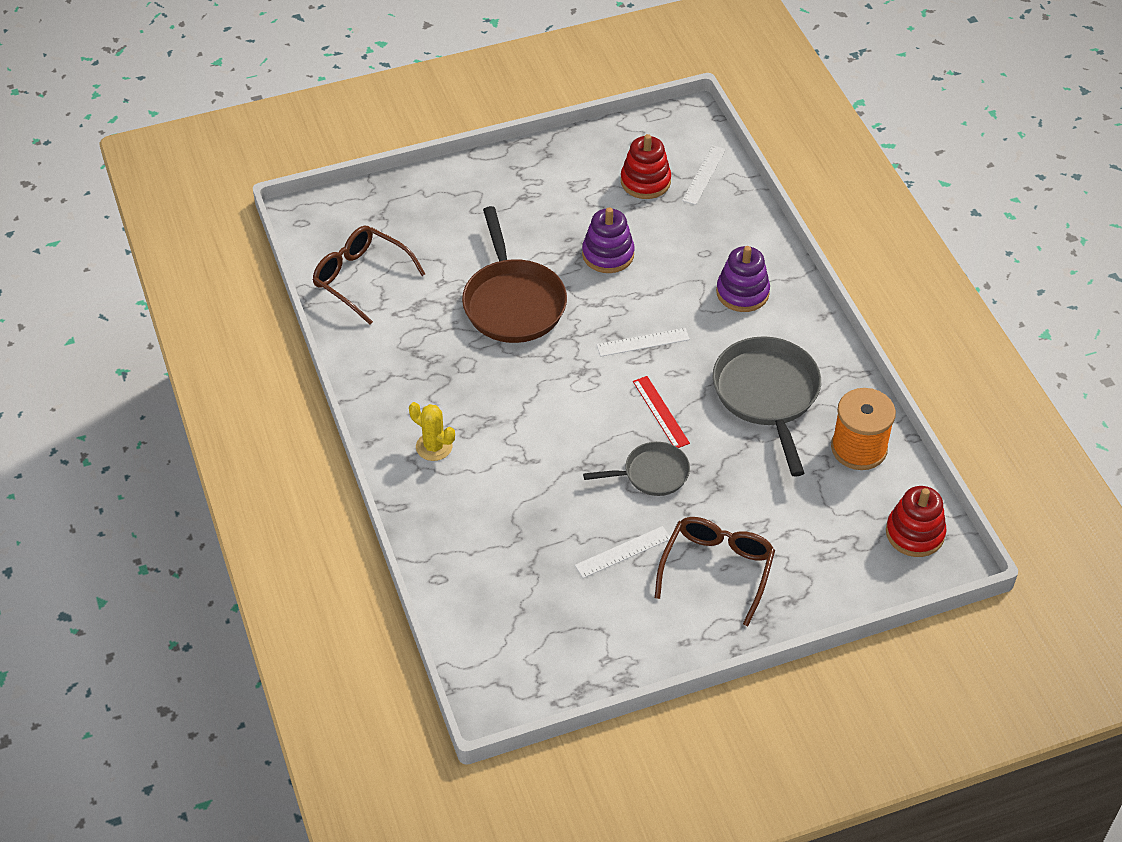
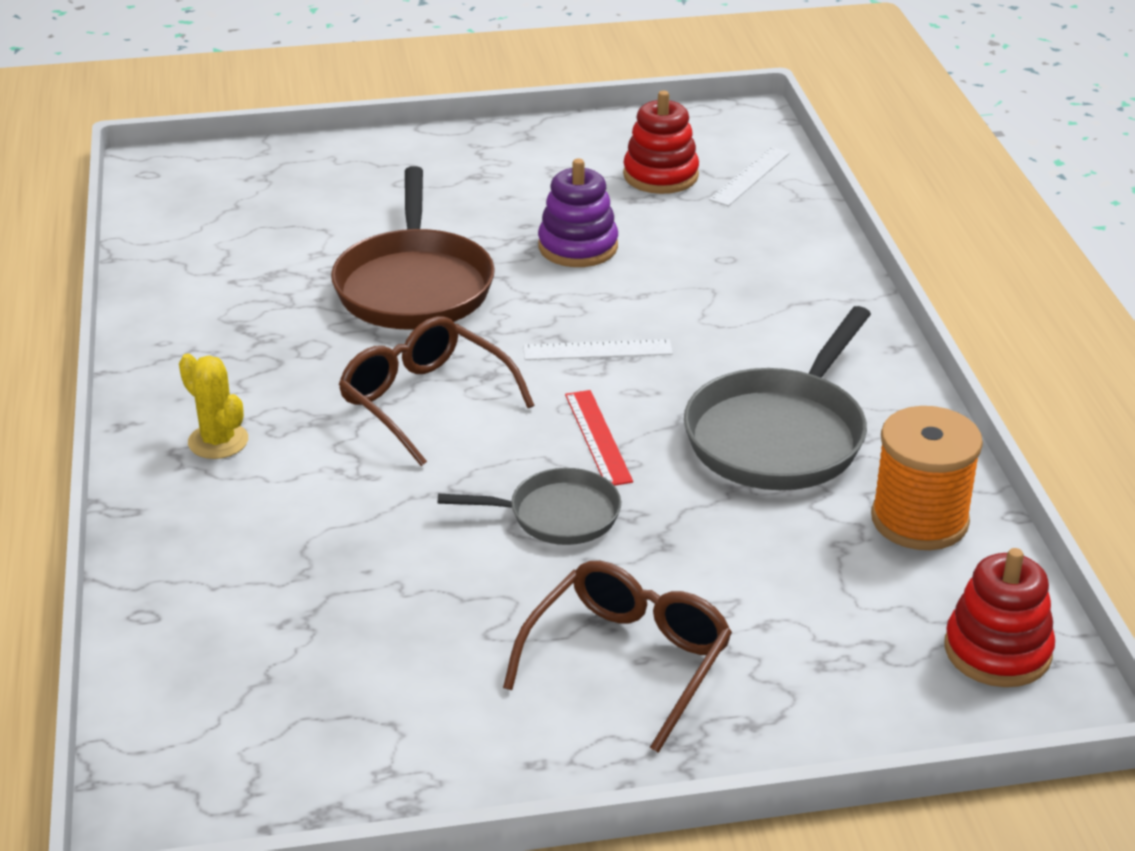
camera: 10 degrees right, 15 degrees down
(361, 279) = (203, 239): brown glasses -> brown glasses (426, 402)
(623, 552) = (471, 616): white ruler -> none
(742, 293) = (772, 308): purple stacking toy -> none
(767, 395) = (780, 435): grey pan -> grey pan turned 150 degrees counterclockwise

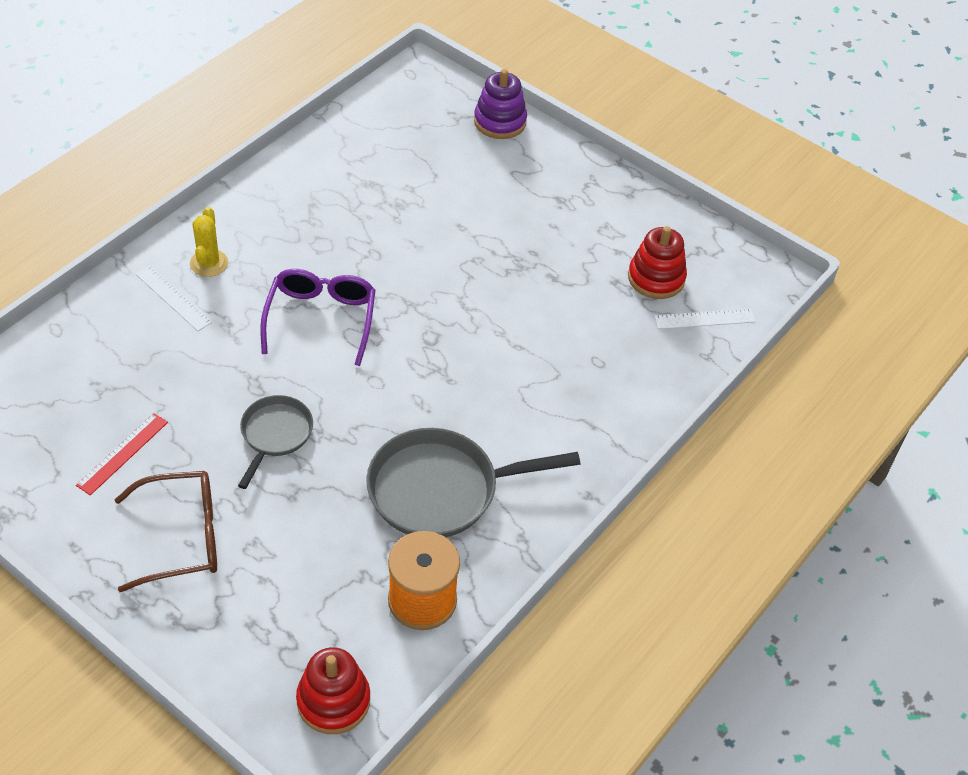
camera: 45 degrees right, 15 degrees up
(414, 285) = (422, 245): brown pan -> none
(426, 402) = (321, 320): brown glasses -> purple glasses
(556, 515) = (275, 435): grey pan -> grey pan turned 120 degrees counterclockwise
(578, 247) = (536, 289): purple stacking toy -> purple stacking toy (500, 122)
(597, 350) = (441, 360): white ruler -> white ruler (173, 298)
(597, 437) = (359, 410): red ruler -> red ruler (122, 453)

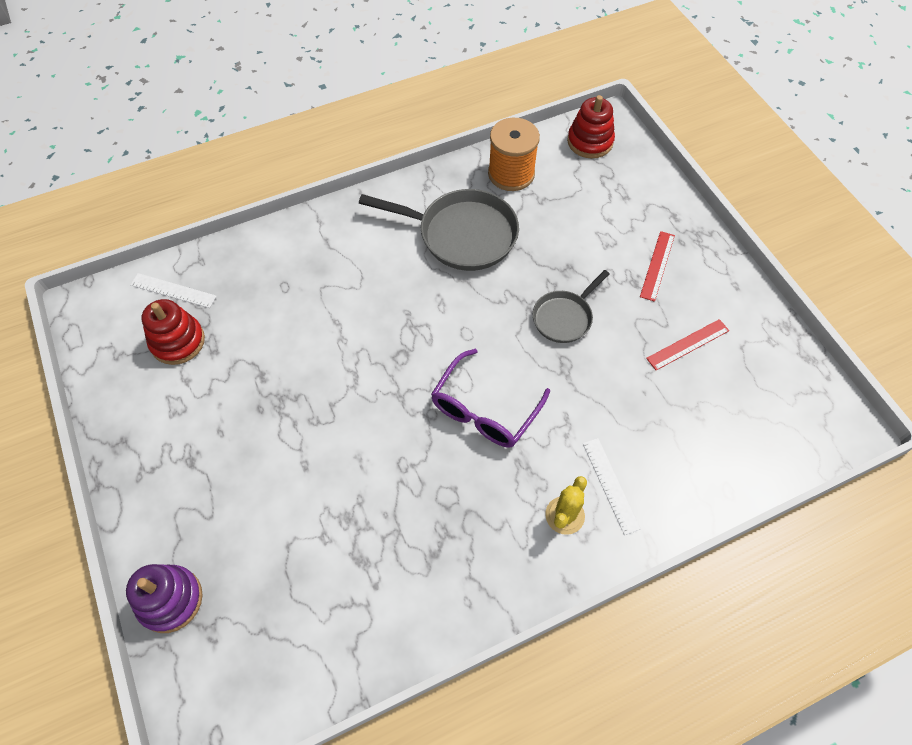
camera: 150 degrees left, 10 degrees up
(181, 537) = (657, 265): brown glasses -> red ruler

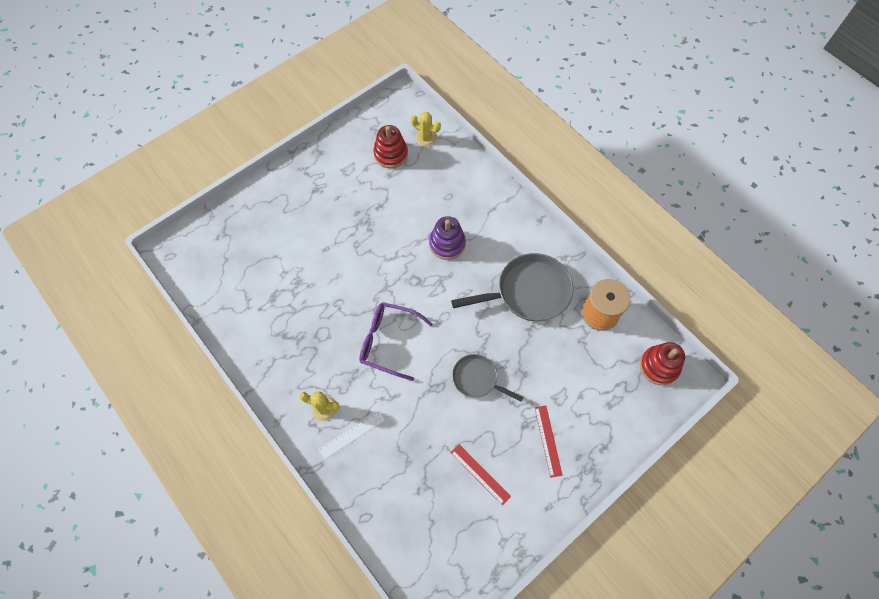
camera: 75 degrees right, 5 degrees up
(170, 600) = (235, 210): purple stacking toy -> purple stacking toy (447, 244)
(173, 290) = (426, 138): white ruler -> yellow cactus
(461, 234) = (528, 292): grey pan -> grey pan turned 105 degrees counterclockwise
(657, 265) = (548, 440): red ruler -> red ruler turned 75 degrees clockwise

